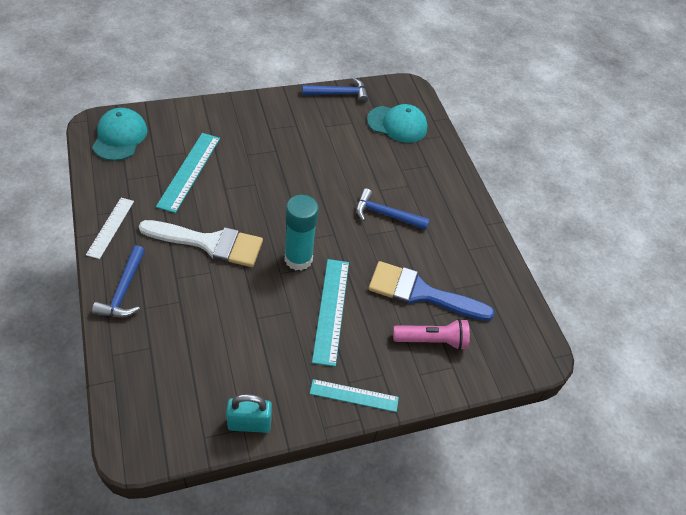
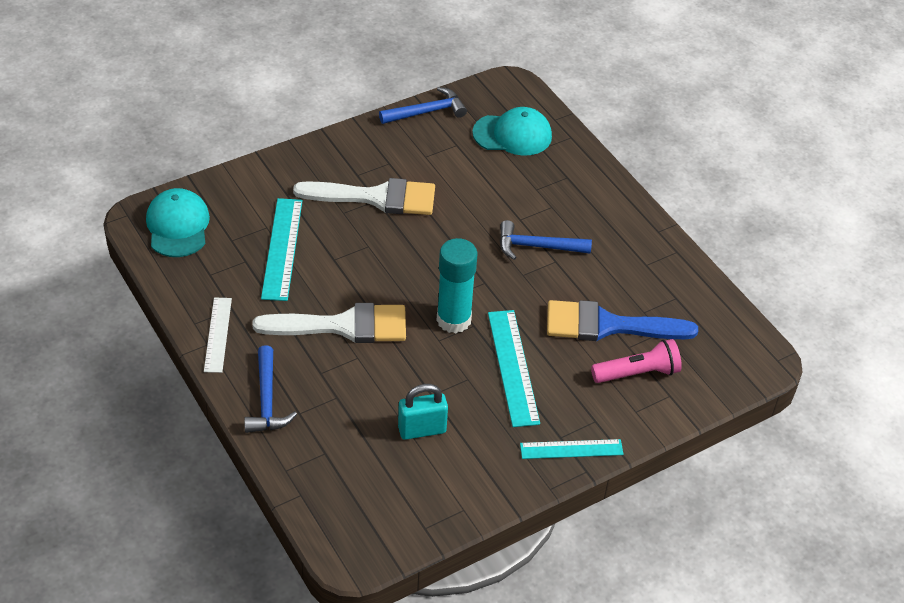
camera: 10 degrees left, 5 degrees down
(249, 423) = (468, 503): turquoise padlock -> turquoise padlock (422, 430)
(276, 148) = (376, 197): none -> white brush

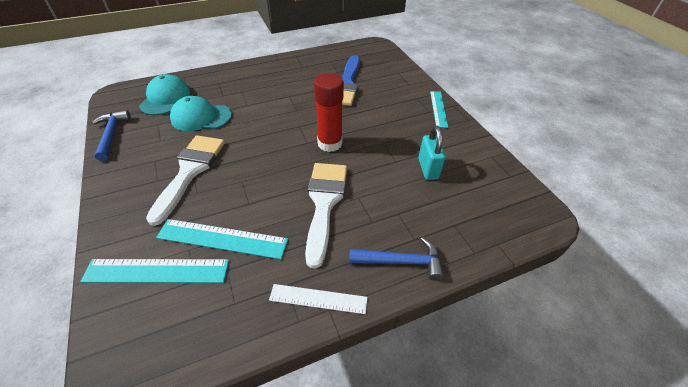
camera: 80 degrees left, 0 degrees up
(178, 226) = (149, 334): turquoise cap -> turquoise cap (201, 117)
(453, 320) = (329, 143): turquoise glue stick -> red glue stick
(513, 367) = (374, 122): turquoise ruler -> turquoise ruler (157, 271)
(537, 246) = (274, 101): blue hammer -> none
(637, 373) = (382, 80): pink flashlight -> none

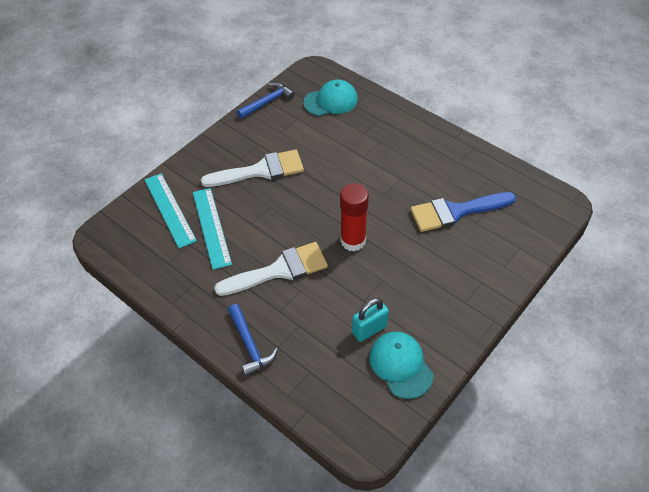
camera: 65 degrees right, 5 degrees up
(201, 117) = (324, 138): turquoise cap -> turquoise cap (400, 365)
(318, 299) = (192, 306): white ruler -> none
(438, 108) = (476, 308): turquoise ruler -> none

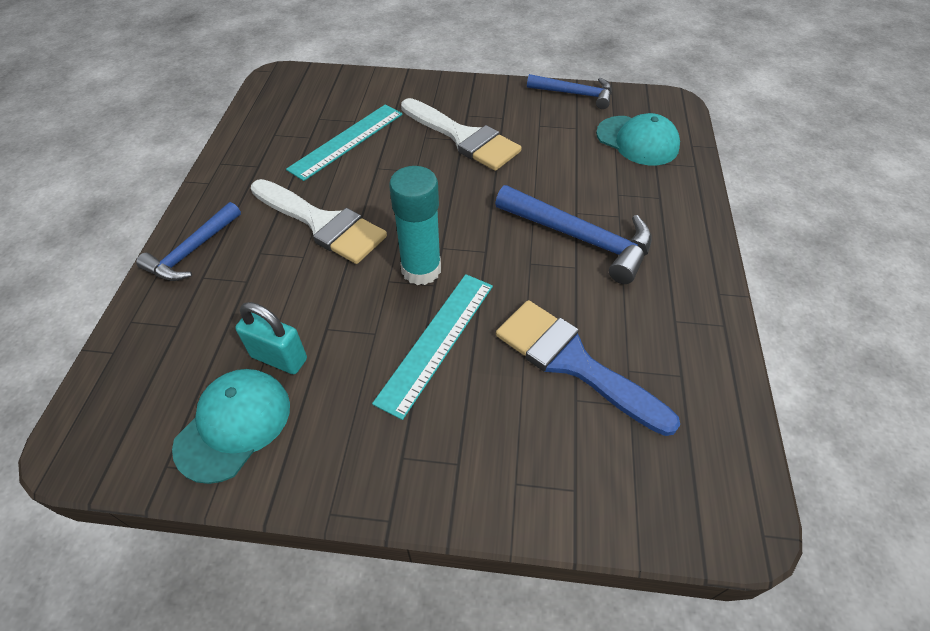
camera: 55 degrees right, 0 degrees up
(170, 209) = (348, 102): turquoise ruler -> turquoise ruler (437, 341)
(353, 241) = (421, 270): red glue stick -> turquoise glue stick
(382, 165) = (580, 238): none -> blue hammer

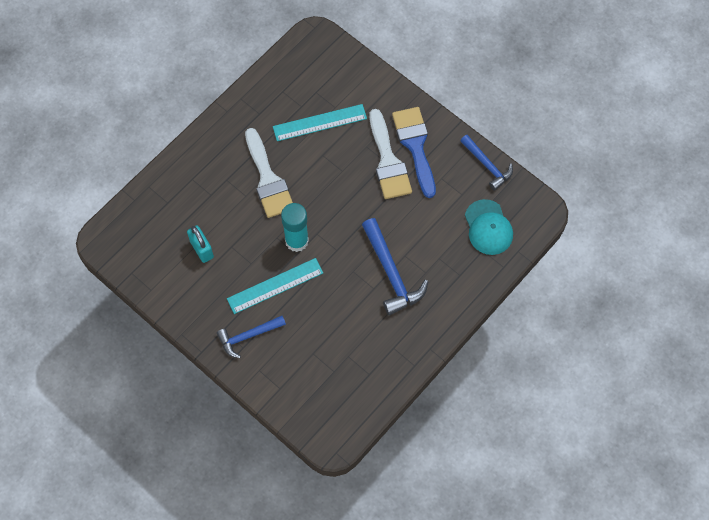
camera: 35 degrees right, 15 degrees up
(192, 251) = (195, 158): blue hammer -> blue hammer (248, 336)
(234, 425) = (166, 271): turquoise cap -> none
(572, 362) = (326, 336): blue brush -> blue brush (415, 146)

